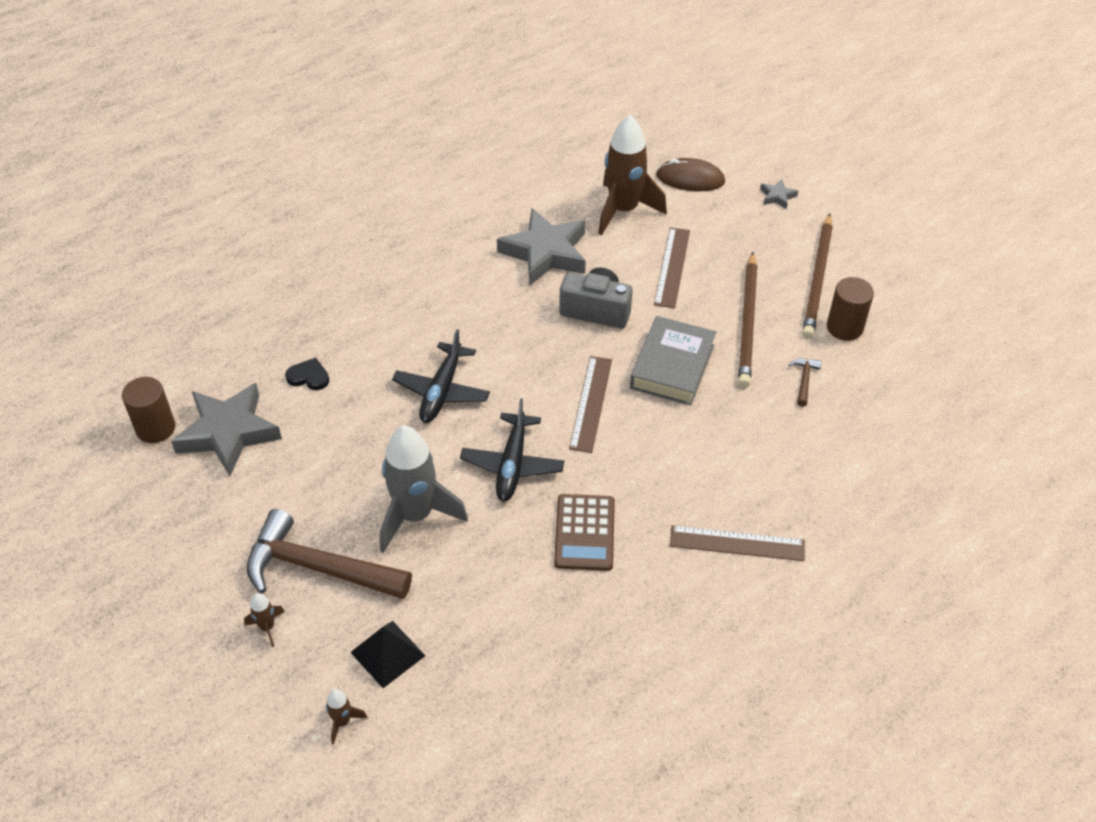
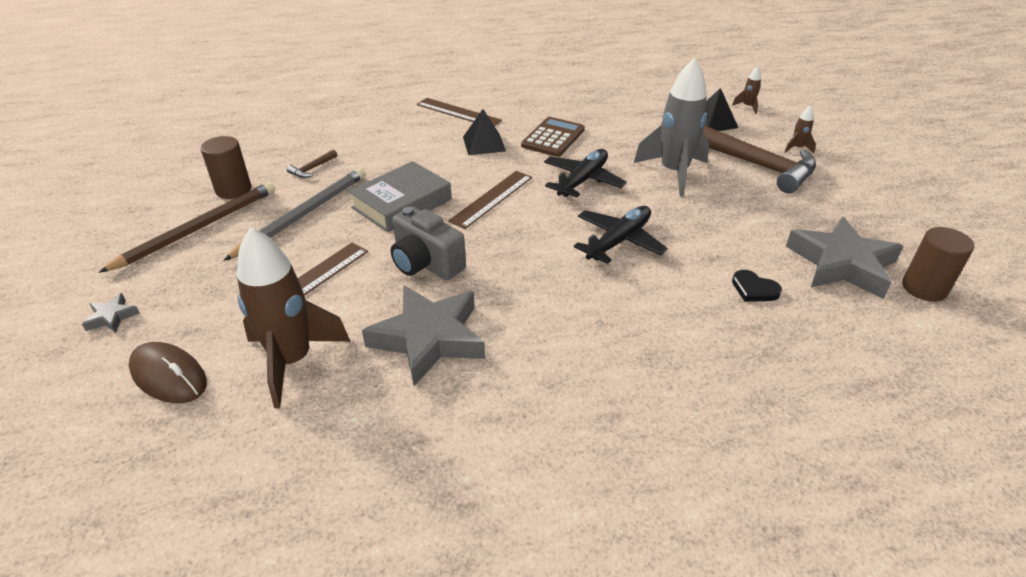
camera: 155 degrees left, 10 degrees down
(659, 489) = (484, 144): none -> black pyramid
(748, 322) = (303, 215): brown pencil -> grey pencil

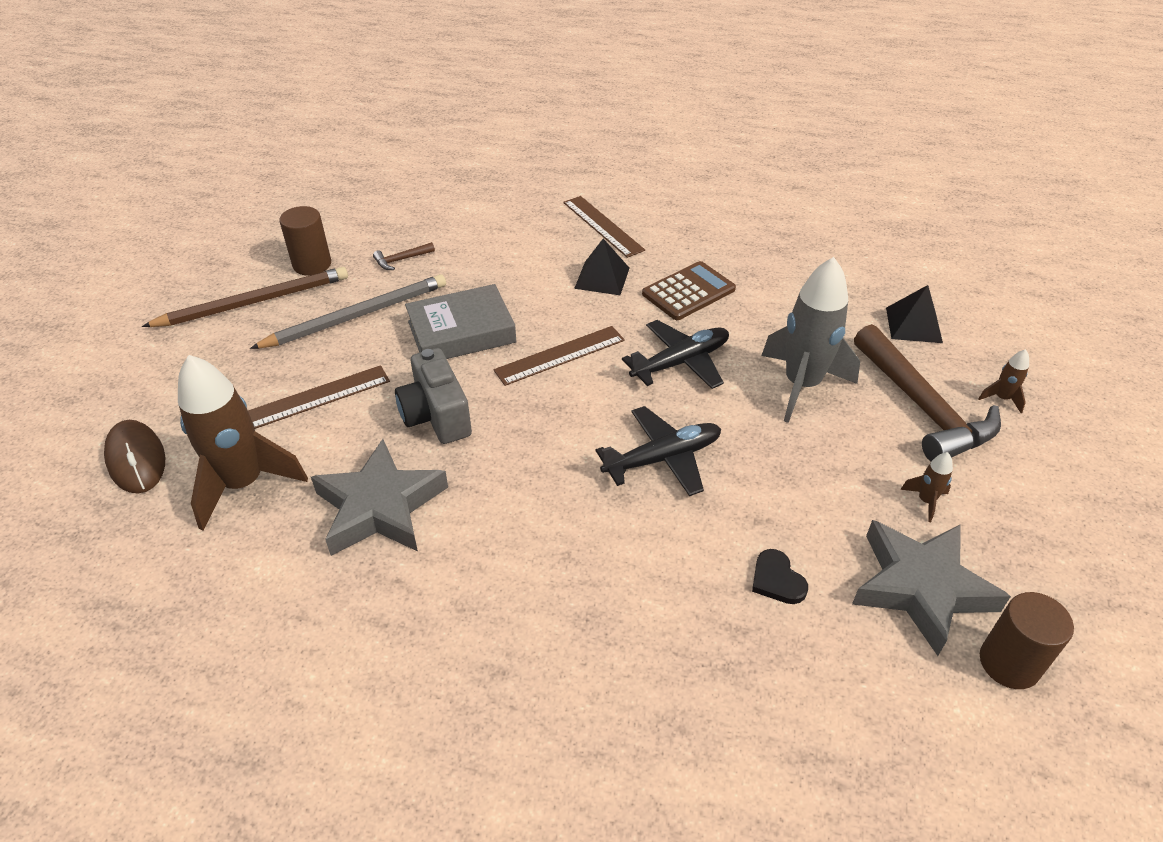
camera: 25 degrees right, 5 degrees up
(112, 317) = (128, 379): grey star -> none
(747, 107) = (982, 314): brown rocket -> brown rocket (925, 501)

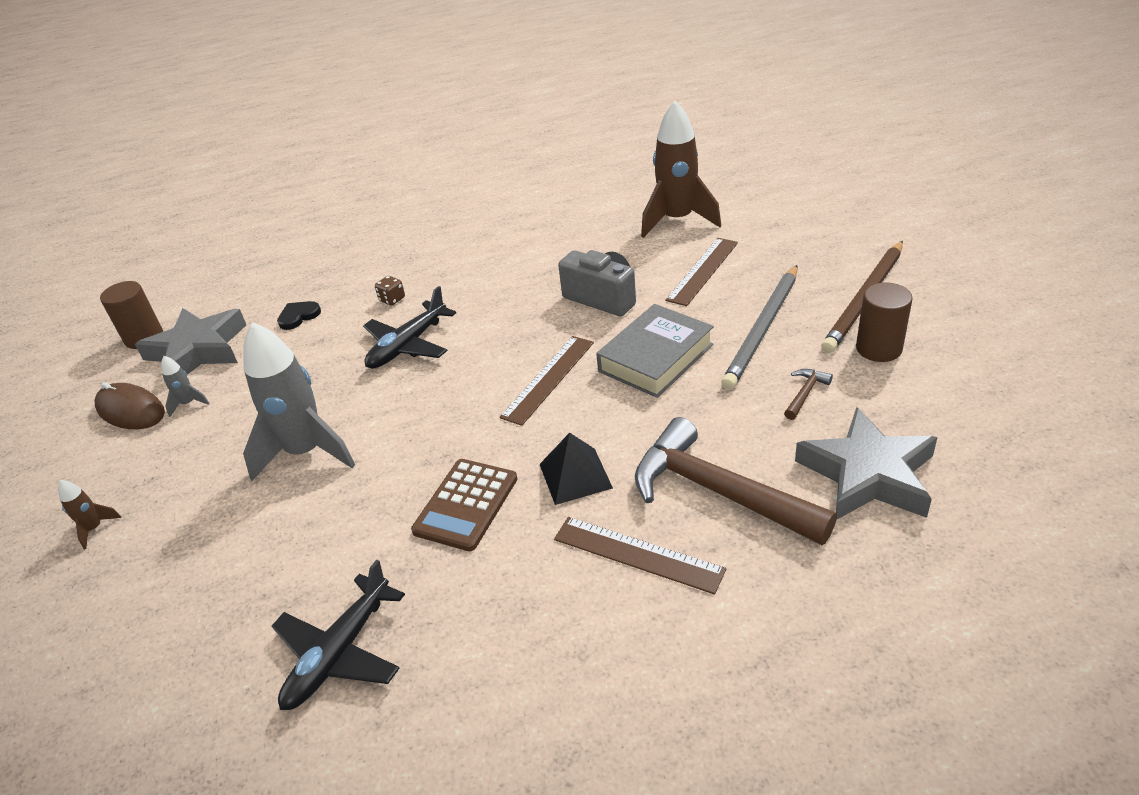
camera: 155 degrees right, 5 degrees down
(136, 459) = (760, 202): brown mouse -> brown mouse (131, 410)
(380, 507) = (580, 246): grey star -> grey star (867, 474)
(648, 542) = (392, 299): none -> brown dice
(681, 362) = (432, 422): black plane -> black plane (339, 653)
(777, 580) = (298, 316): black heart -> black heart turned 75 degrees counterclockwise
(913, 325) = (182, 585): black pyramid -> none
(923, 407) = (182, 482): brown hammer -> brown hammer (717, 491)
(925, 501) = (188, 404): brown rocket -> grey rocket

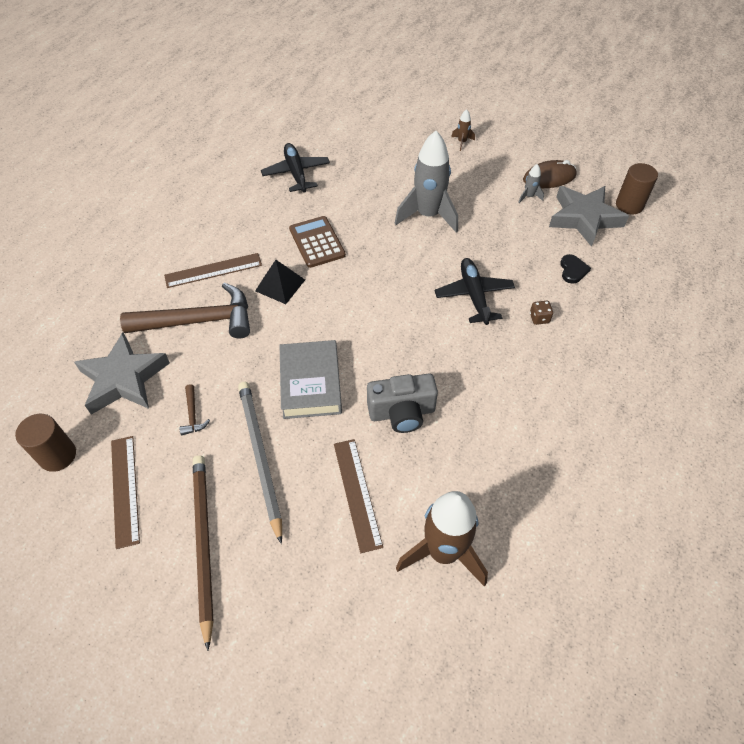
camera: 130 degrees right, 15 degrees up
(548, 379) = (360, 327): brown ruler -> brown ruler (125, 490)
(878, 348) = (165, 489): brown cylinder -> brown cylinder (58, 455)

